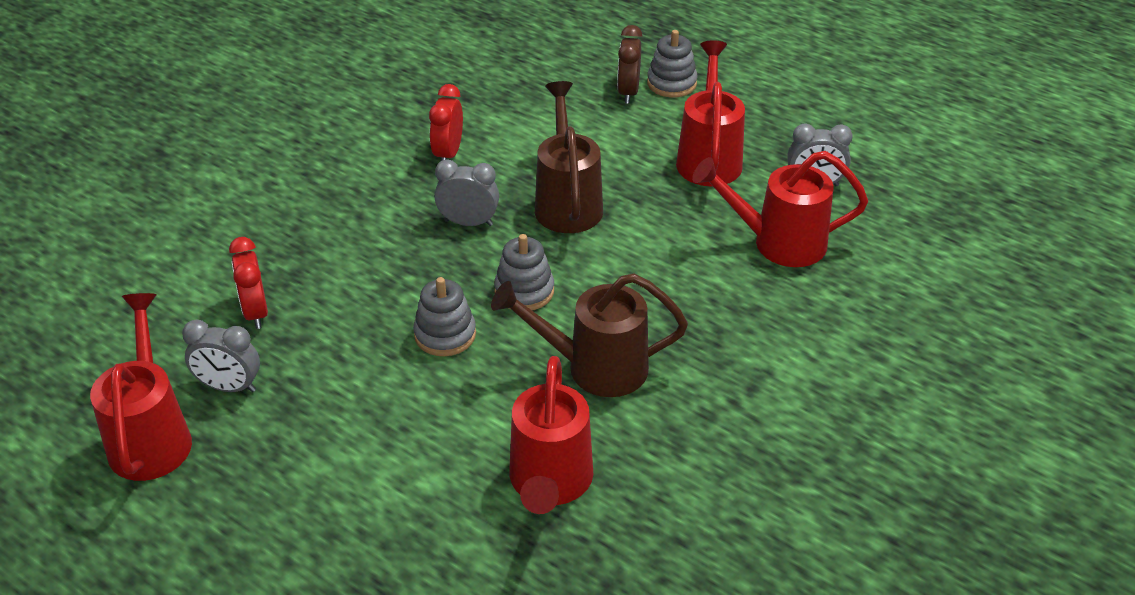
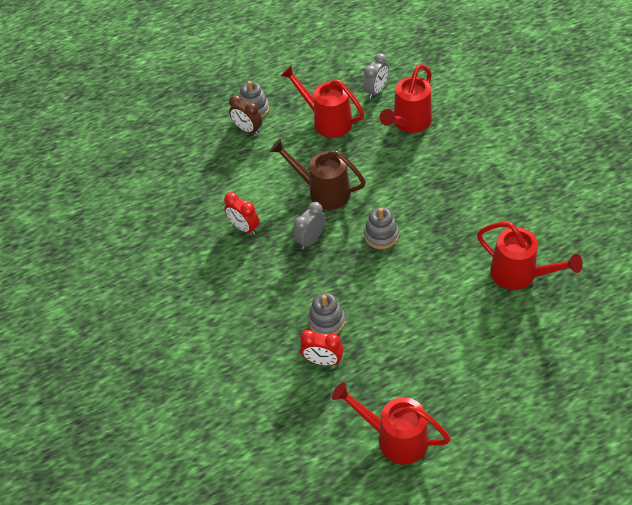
camera: 55 degrees left, 10 degrees up
(229, 387) = (377, 390): grey clock -> none
(445, 334) = (393, 280): grey stacking toy -> grey stacking toy (327, 321)
(595, 368) = (453, 228): brown watering can -> none

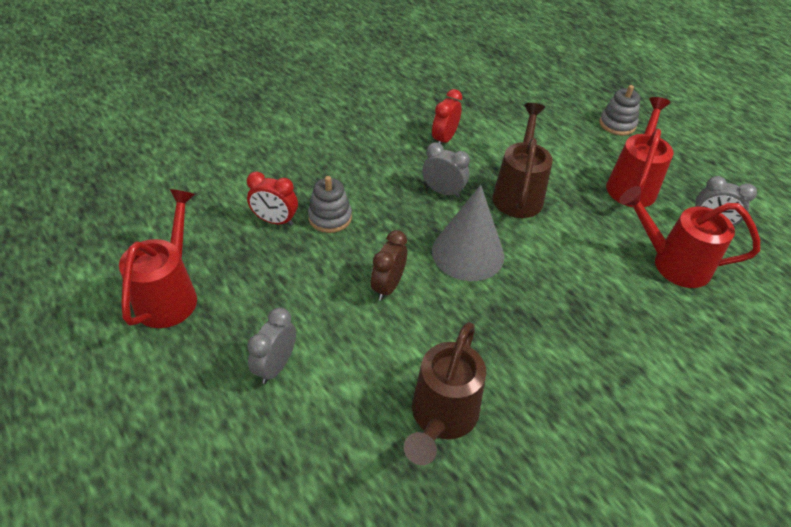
camera: 70 degrees right, 5 degrees down
(248, 130) = (584, 124): brown clock -> brown clock (388, 286)
(323, 361) = (275, 221): red clock -> red clock turned 75 degrees counterclockwise
(381, 235) = (468, 253): grey stacking toy -> grey cone
(471, 365) = (276, 366): none -> grey clock
(519, 274) = (441, 417): red watering can -> brown watering can

